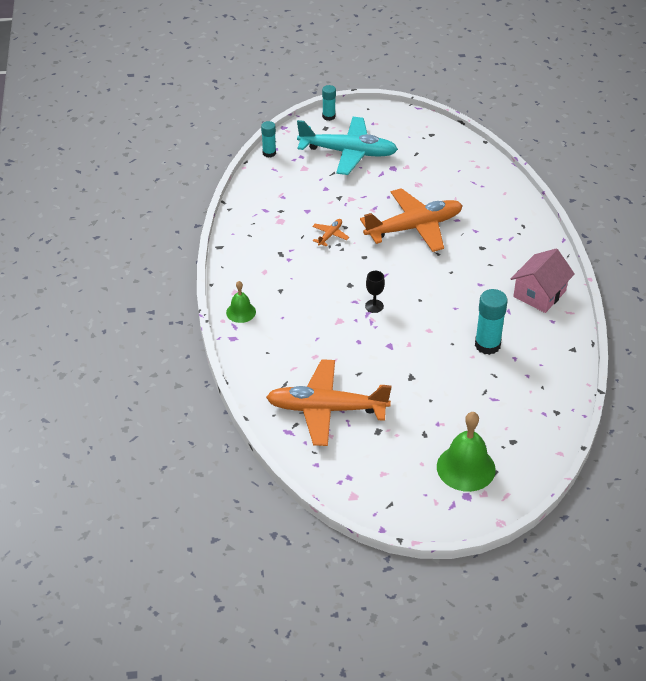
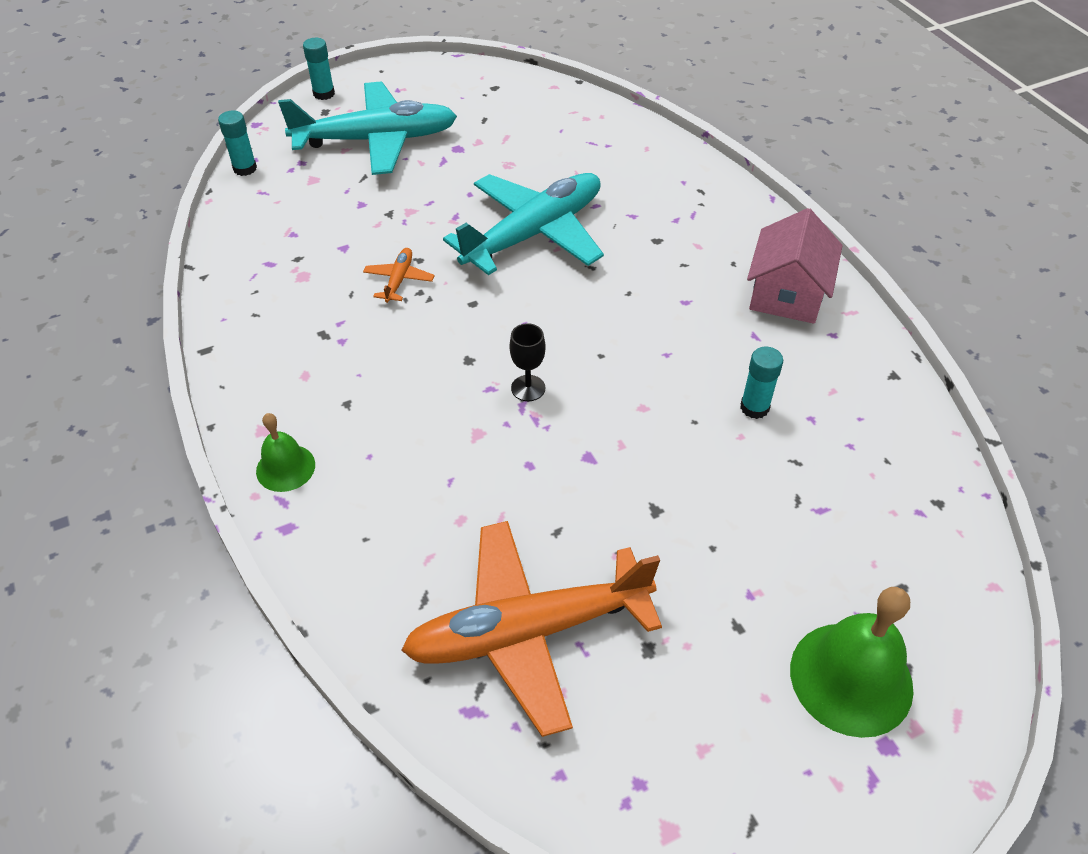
camera: 20 degrees left, 5 degrees up
(414, 227) = (534, 233): orange plane -> turquoise plane
(487, 345) = (754, 407): turquoise glue stick -> turquoise glue stick, size x0.61

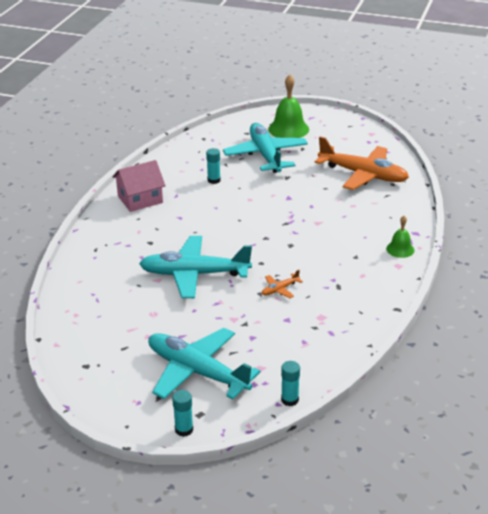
camera: 135 degrees left, 15 degrees down
(528, 388) = (281, 225): black goblet -> none
(769, 542) = (265, 155): none -> turquoise plane

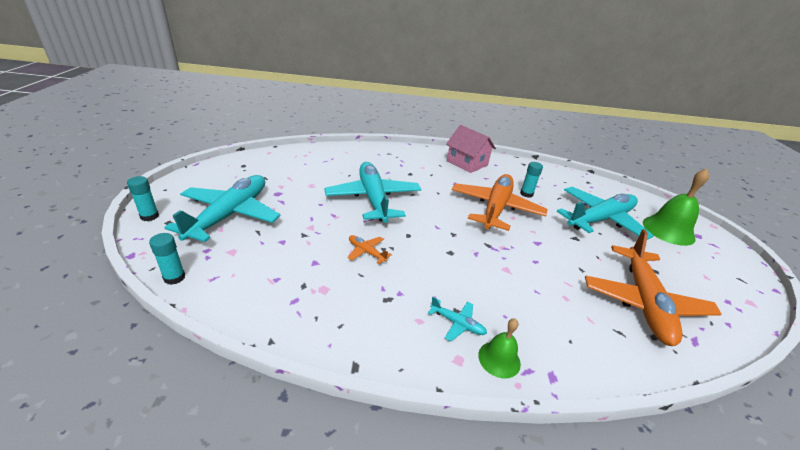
camera: 70 degrees right, 0 degrees up
(233, 205) = (495, 208): none -> orange plane
(368, 259) = (457, 323): none -> turquoise plane

